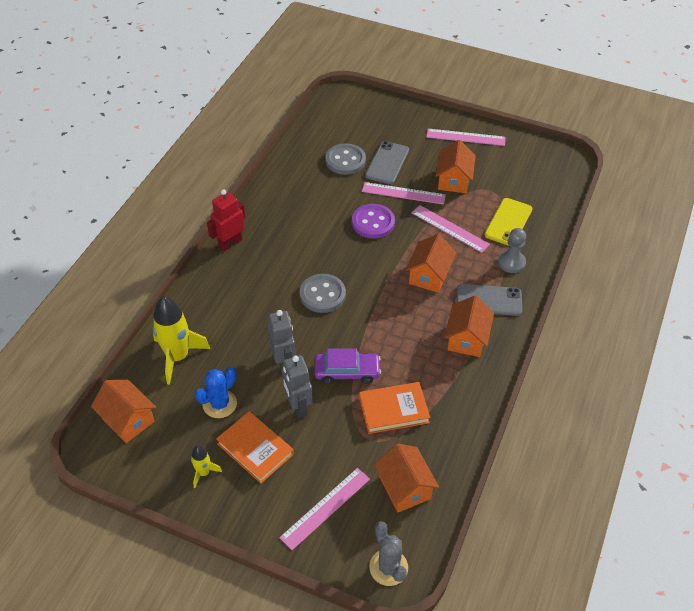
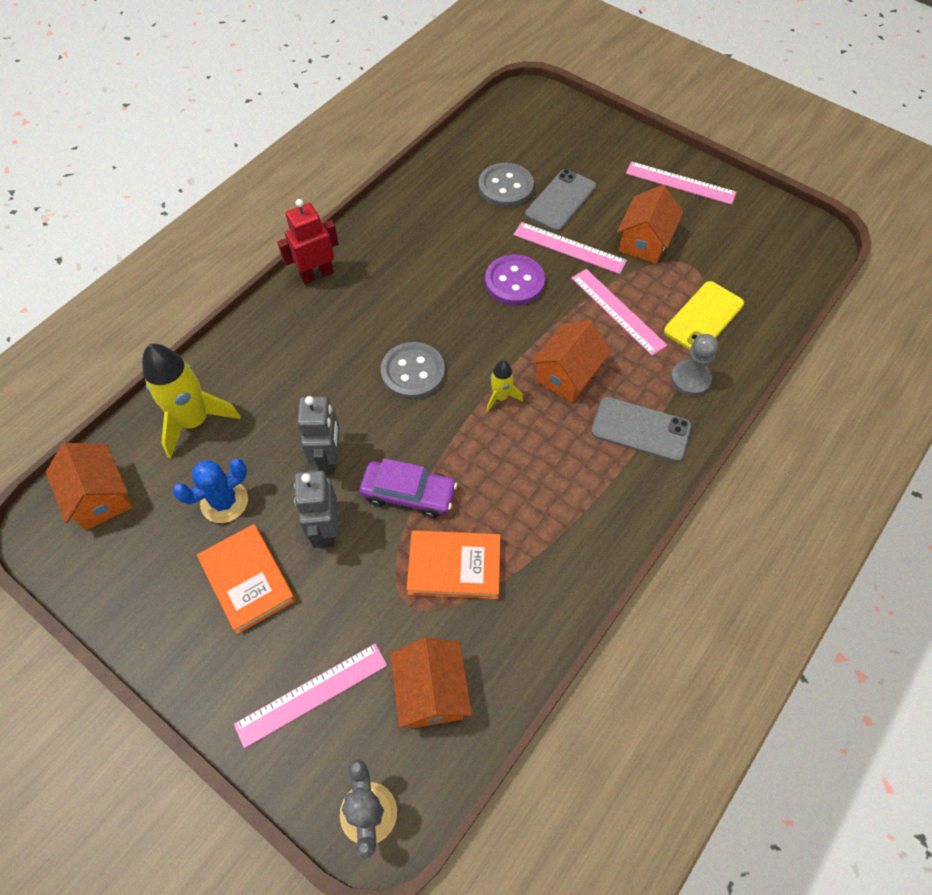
camera: 15 degrees right, 10 degrees up
(203, 472) = (169, 598): yellow rocket -> yellow rocket (500, 397)
(466, 339) = (591, 481): orange house -> none

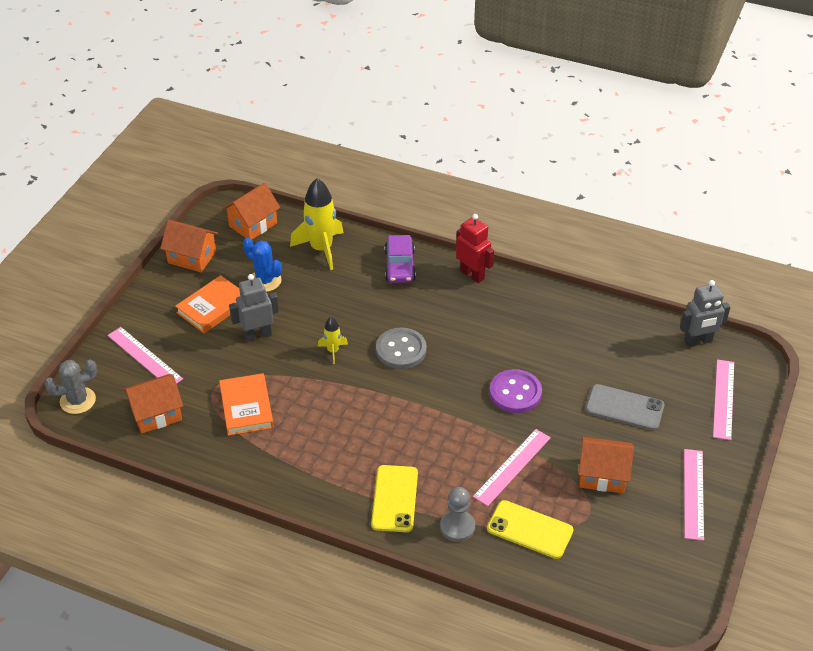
camera: 75 degrees right, 15 degrees down
(329, 459) = (312, 323): grey robot -> grey robot (698, 341)
(408, 493) = (296, 371): purple car -> purple car (400, 265)
(500, 397) = (396, 405): yellow rocket -> yellow rocket (333, 351)
(505, 187) = (622, 367): grey button -> none
(567, 374) = (432, 443): orange house -> orange house (192, 257)
(569, 248) = (570, 422): pink ruler -> pink ruler (723, 399)
(640, 429) = (394, 498): grey phone -> yellow phone

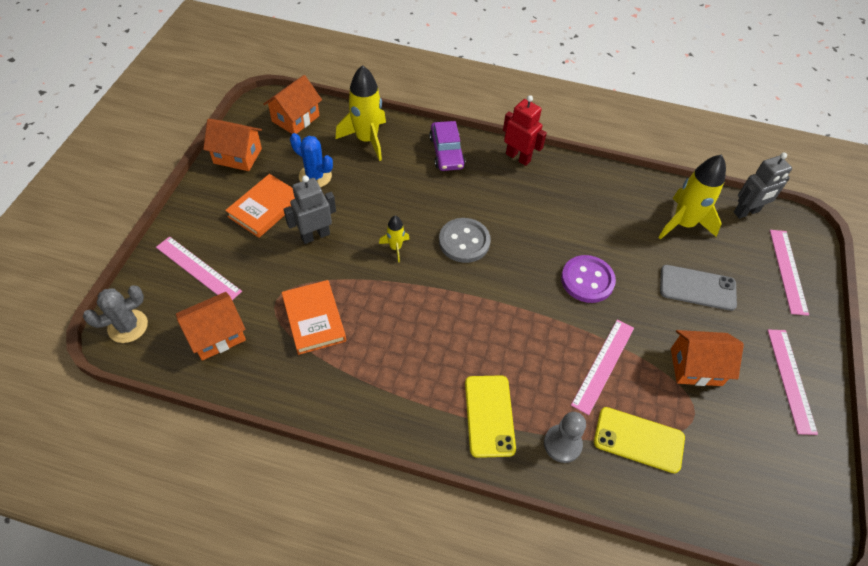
camera: 10 degrees left, 10 degrees up
(627, 348) = (683, 224): none -> yellow rocket

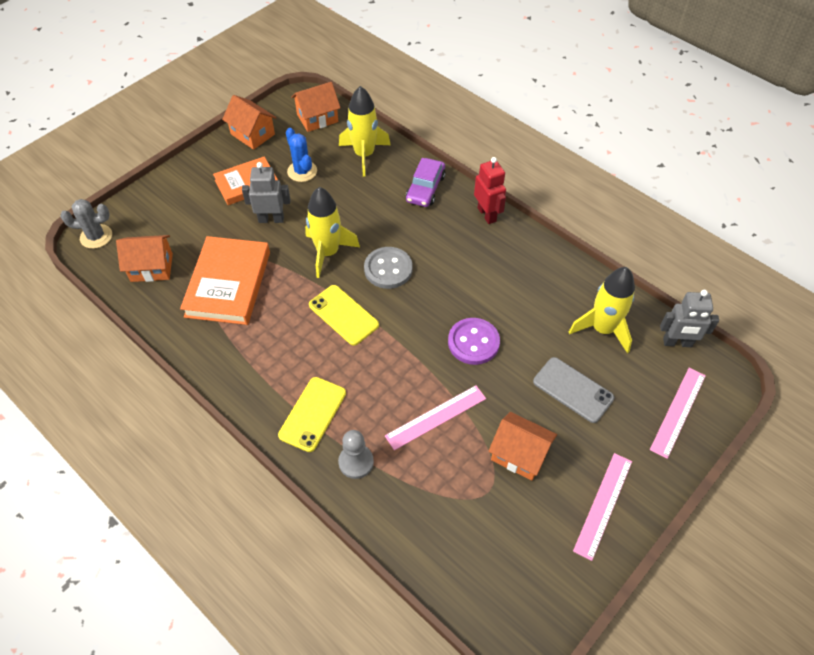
camera: 30 degrees right, 0 degrees up
(198, 269) = (169, 213): pink ruler -> none
(314, 319) = (228, 284): orange book -> orange book, size x1.52
(395, 248) = (328, 253): yellow rocket -> yellow rocket, size x2.00
(638, 440) = (422, 488): yellow phone -> yellow phone (343, 315)

